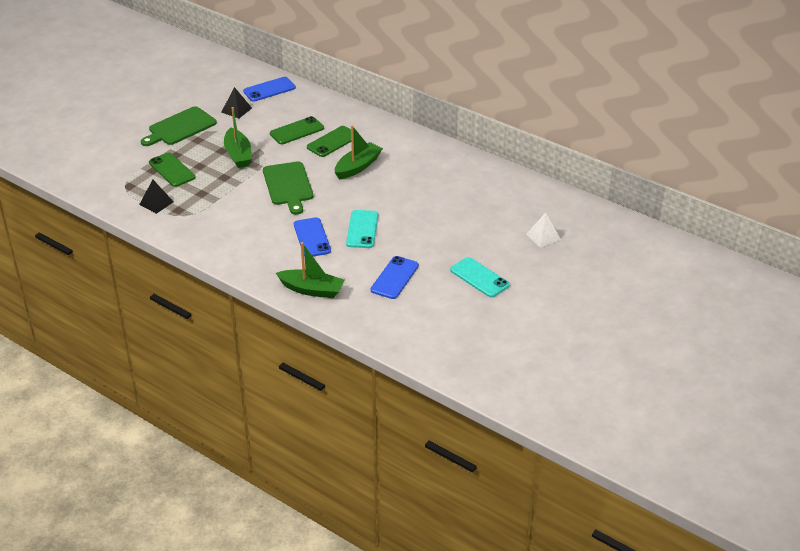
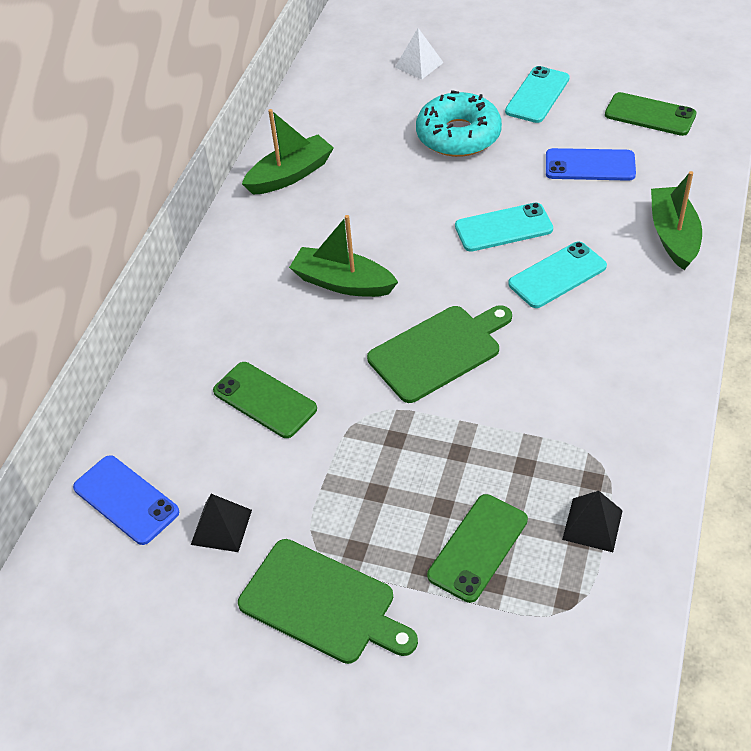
camera: 105 degrees left, 10 degrees up
(238, 154) = (378, 459): green boat -> green boat (290, 175)
(312, 238) = (557, 275): blue phone -> turquoise phone
(332, 142) = (281, 338): green phone -> green phone (650, 115)
(457, 234) = (458, 135): none -> turquoise donut

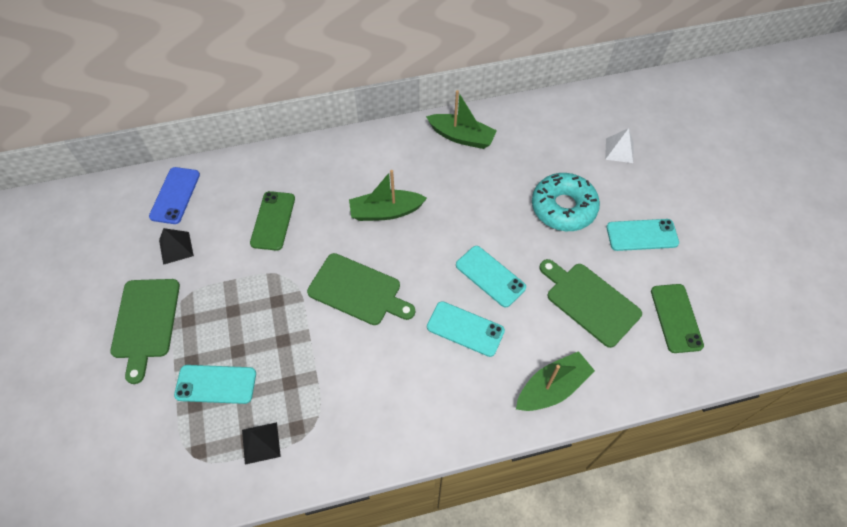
camera: 55 degrees right, 10 degrees up
(343, 283) = (386, 211): green boat -> green boat turned 90 degrees counterclockwise
(477, 547) = (216, 384): green phone -> turquoise phone
(590, 165) = (590, 301): blue phone -> green cutting board

